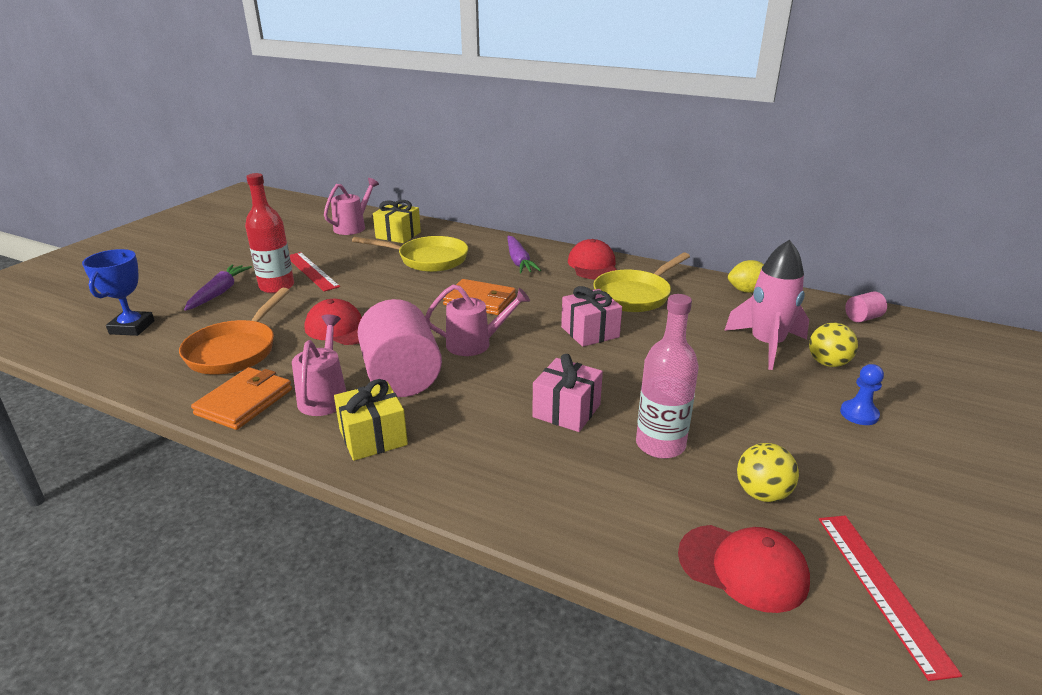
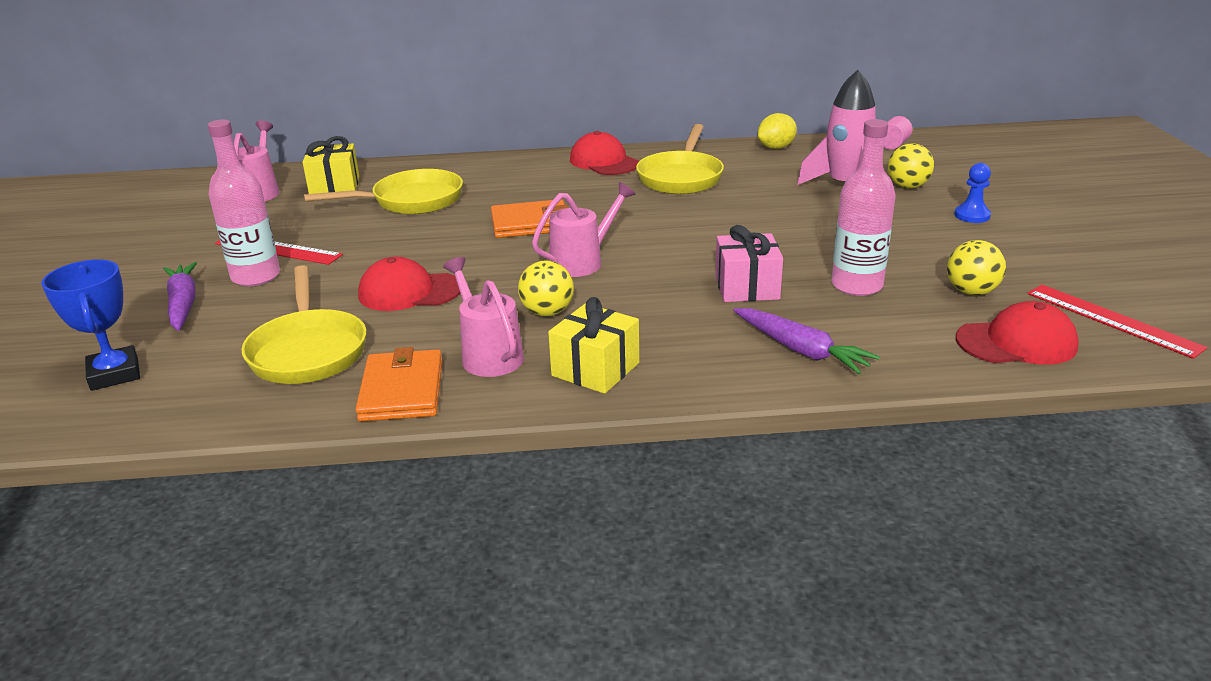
camera: 30 degrees left, 0 degrees up
(235, 350) = (308, 351): orange pan -> yellow pan
(277, 286) = (256, 276): red bottle -> pink bottle
(401, 377) = (547, 312): pink cylinder -> yellow ball
(519, 261) = (520, 177): purple carrot -> purple carrot (801, 350)
(590, 332) = (681, 219): pink gift -> none

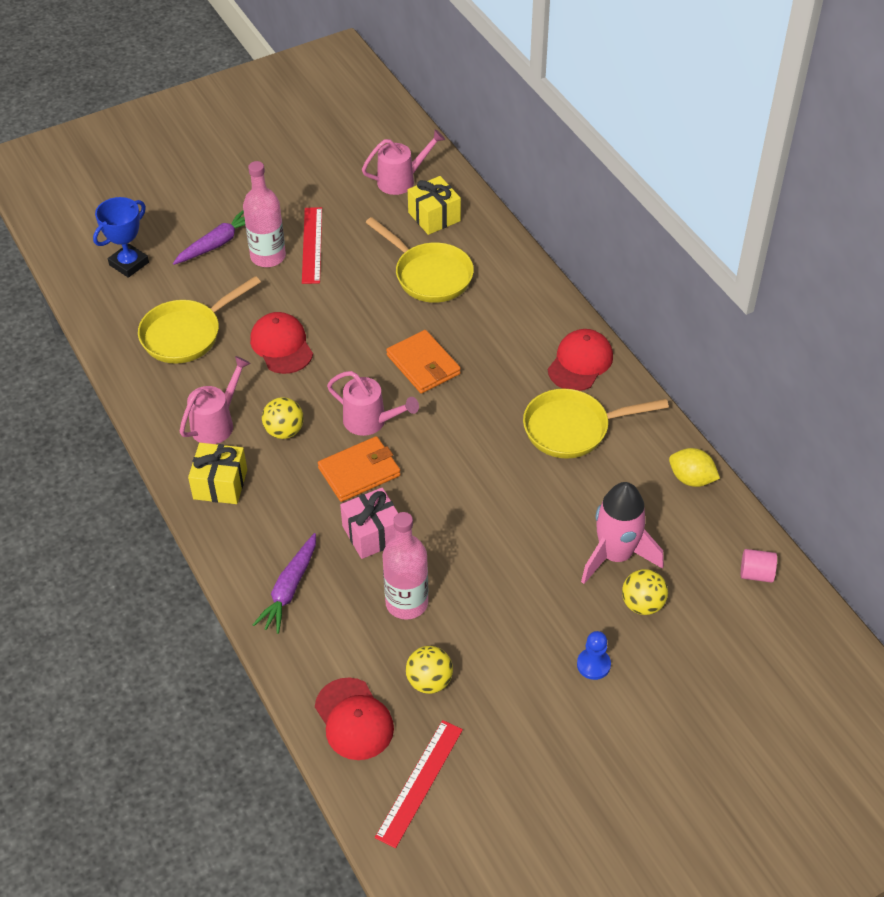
camera: 65 degrees right, 20 degrees up
(402, 390) = (160, 400): orange wallet -> orange wallet (359, 471)

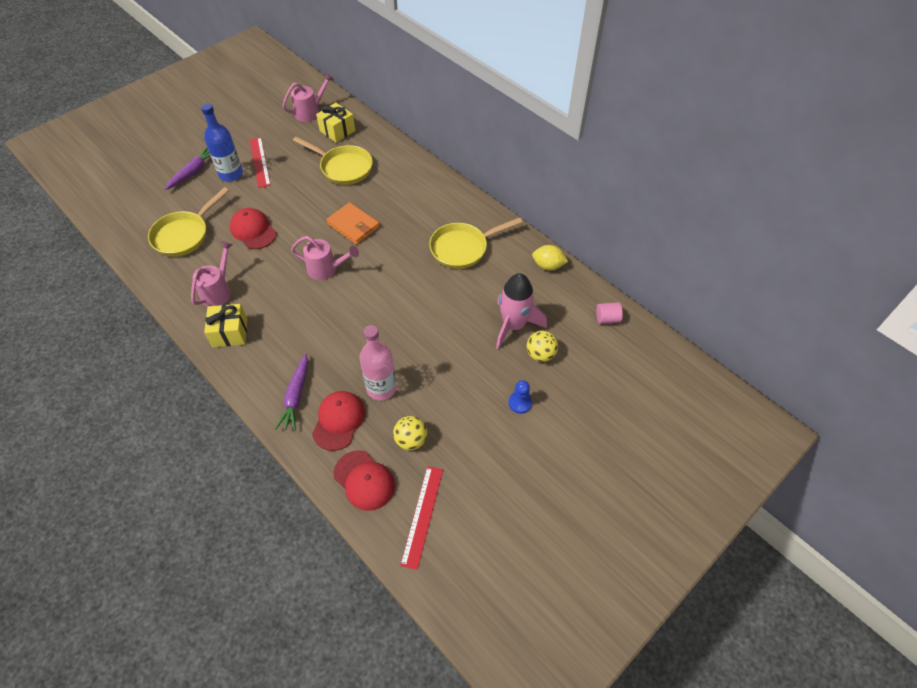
camera: 15 degrees left, 5 degrees up
(129, 264) = (133, 195): blue trophy -> none
(268, 256) = (231, 174): pink bottle -> blue bottle
(284, 431) = (268, 287): yellow ball -> none
(359, 471) = (327, 304): orange wallet -> none
(372, 534) = (346, 345): pink gift -> none
(580, 362) = (456, 205): red cap -> red cap (338, 421)

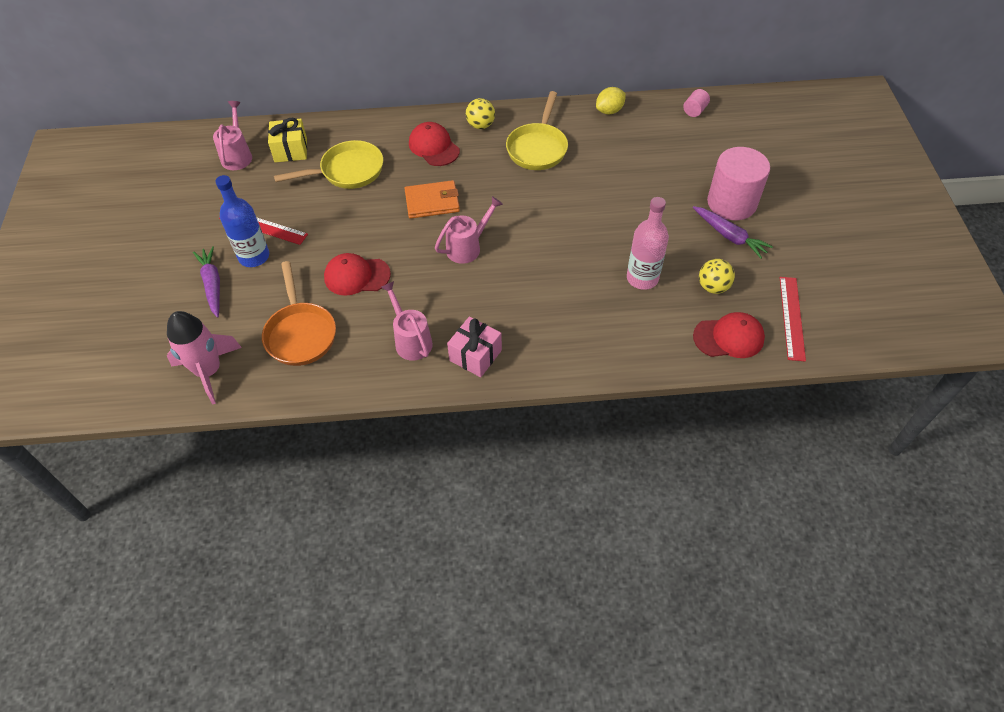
camera: 50 degrees left, 0 degrees up
(184, 235) = (300, 333): yellow pan -> orange pan
(230, 333) = (475, 355): yellow gift -> pink gift
(296, 396) = (599, 341): purple carrot -> purple carrot (729, 236)
(338, 421) = (652, 324): red cap -> red cap (434, 147)
(422, 516) = (791, 317): red ruler -> red ruler turned 45 degrees clockwise
(514, 325) = (652, 164): pink rocket -> pink rocket (209, 371)
(520, 403) = (731, 203): blue pawn -> pink cylinder
(540, 354) = (695, 165): yellow ball -> yellow ball (480, 125)

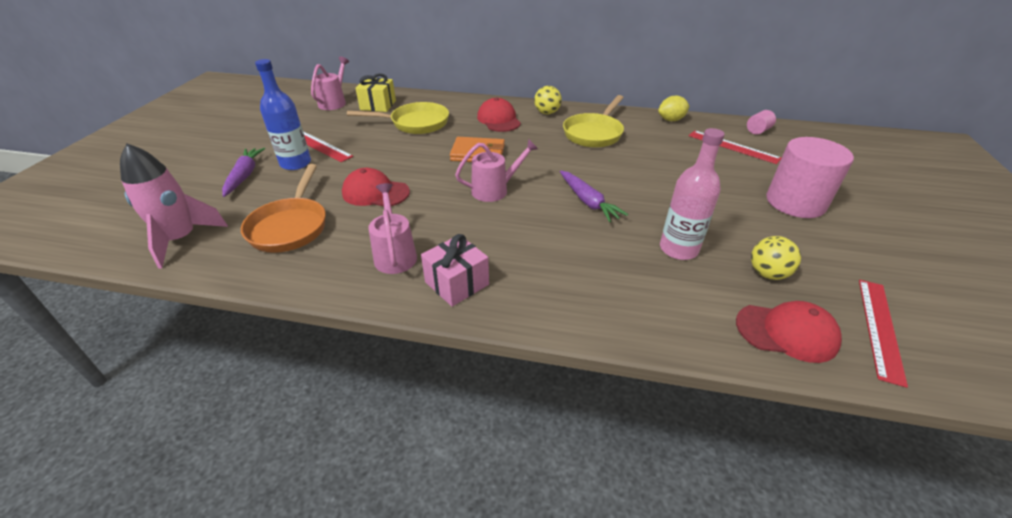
camera: 15 degrees right, 15 degrees down
(673, 139) = (733, 146): none -> red ruler
(729, 236) = (791, 230): purple carrot -> purple carrot (588, 202)

